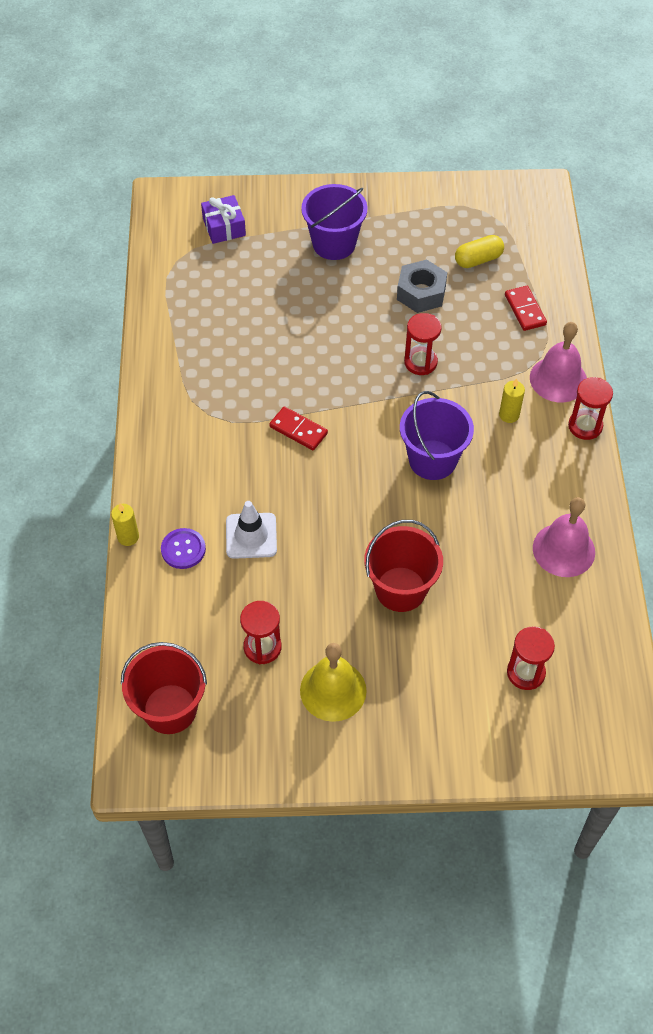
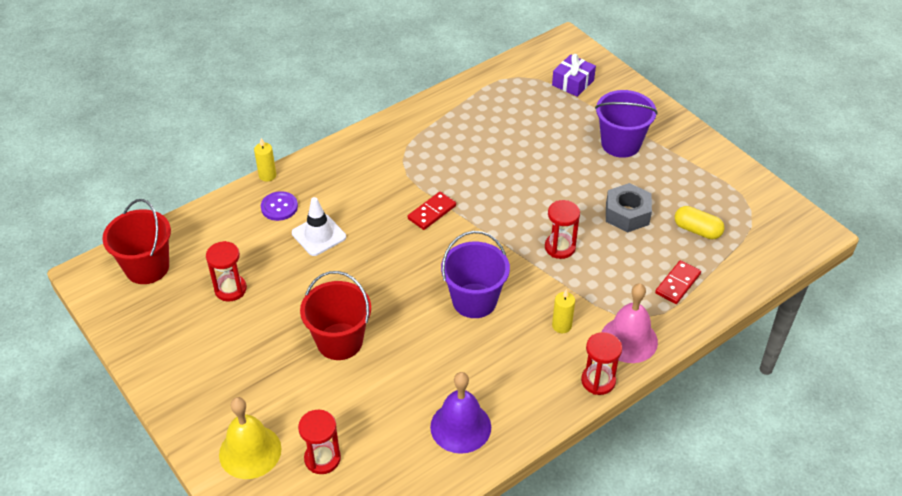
camera: 55 degrees right, 10 degrees down
(298, 430) = (432, 212): red domino -> red domino turned 45 degrees clockwise
(333, 690) = (222, 347): yellow bell -> yellow bell (250, 451)
(563, 550) = (460, 427): pink bell -> purple bell

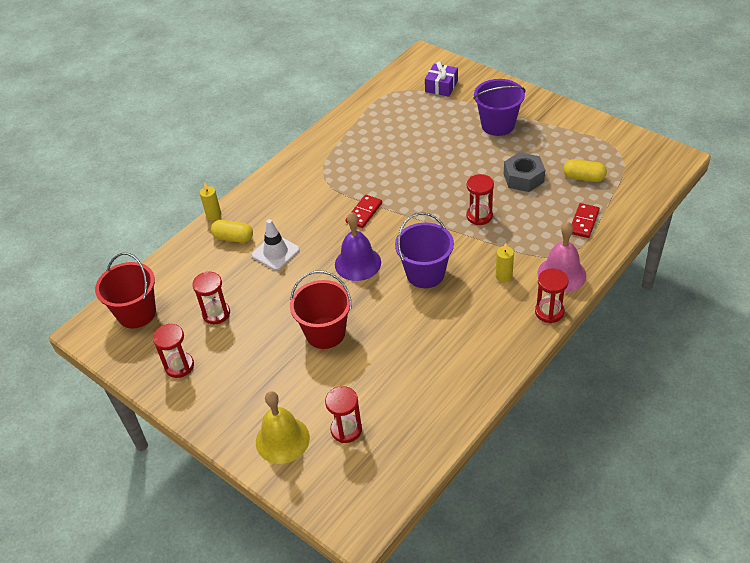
camera: 10 degrees left, 0 degrees up
(171, 339) = (179, 366): none -> red hourglass
(279, 207) = (233, 238): purple button -> yellow capsule
(460, 427) = (451, 375): purple bell -> purple bell (358, 263)

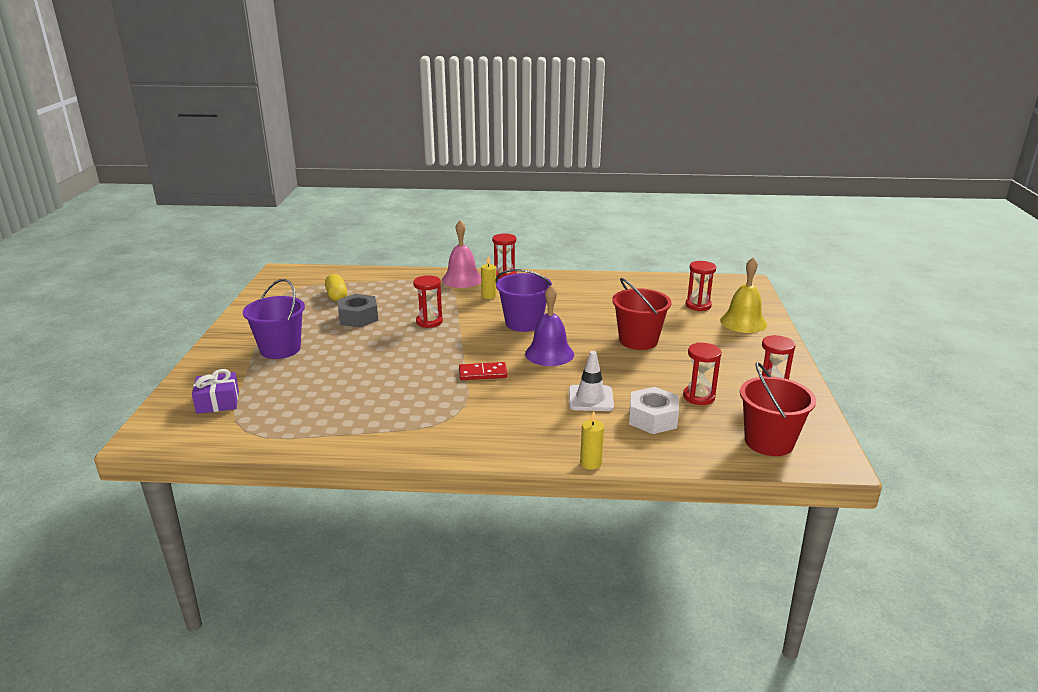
camera: 130 degrees left, 20 degrees down
(221, 270) = (652, 418): none -> white nut
(233, 238) = (605, 432): yellow capsule -> none
(584, 222) = (395, 284): red domino -> none

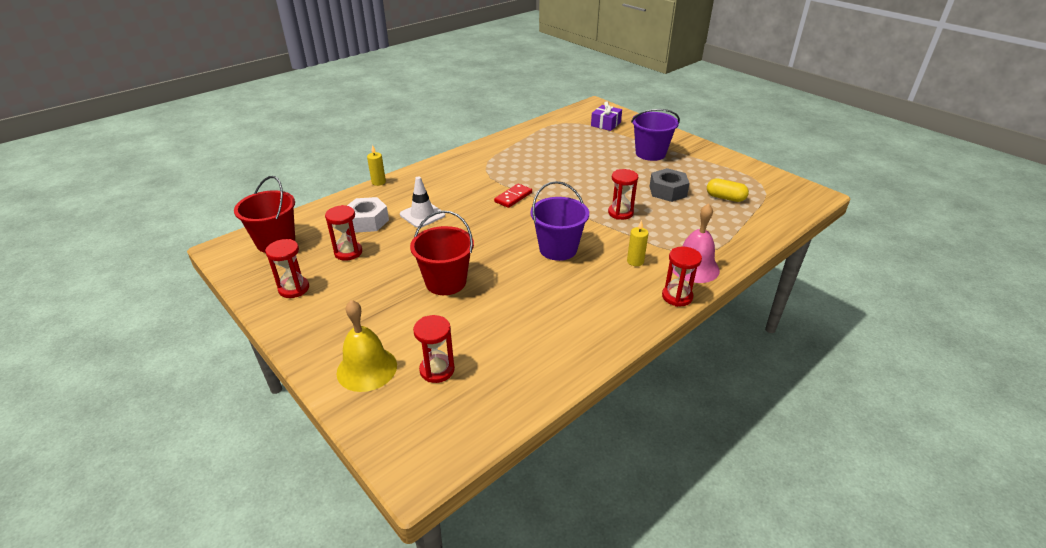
camera: 135 degrees right, 10 degrees up
(549, 354) = (495, 232): purple bell -> none

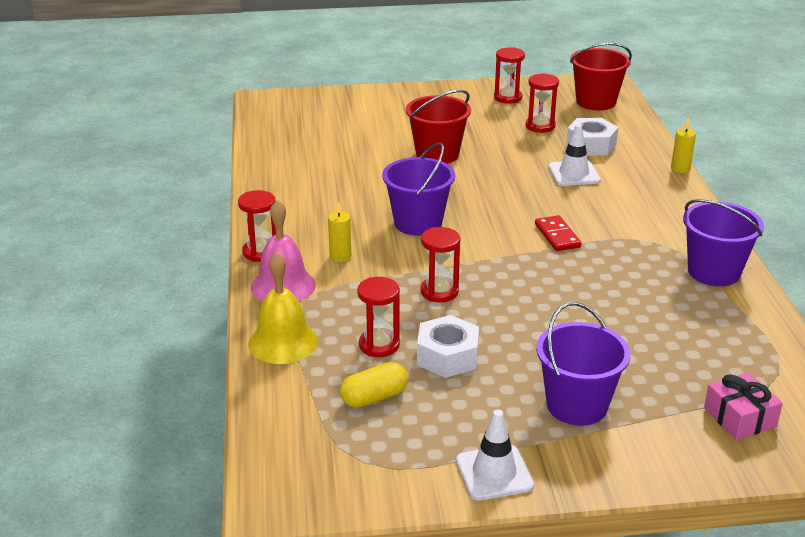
camera: 125 degrees right, 5 degrees down
(367, 369) = (372, 104): yellow bell -> yellow bell (283, 342)
(437, 370) = (335, 124): red hourglass -> red hourglass (379, 345)
(498, 149) = (714, 272): none -> purple bucket
(605, 124) = (739, 417): purple gift -> pink gift
(667, 191) = (447, 356): grey nut -> white nut
(717, 157) = (494, 473): none -> white traffic cone

